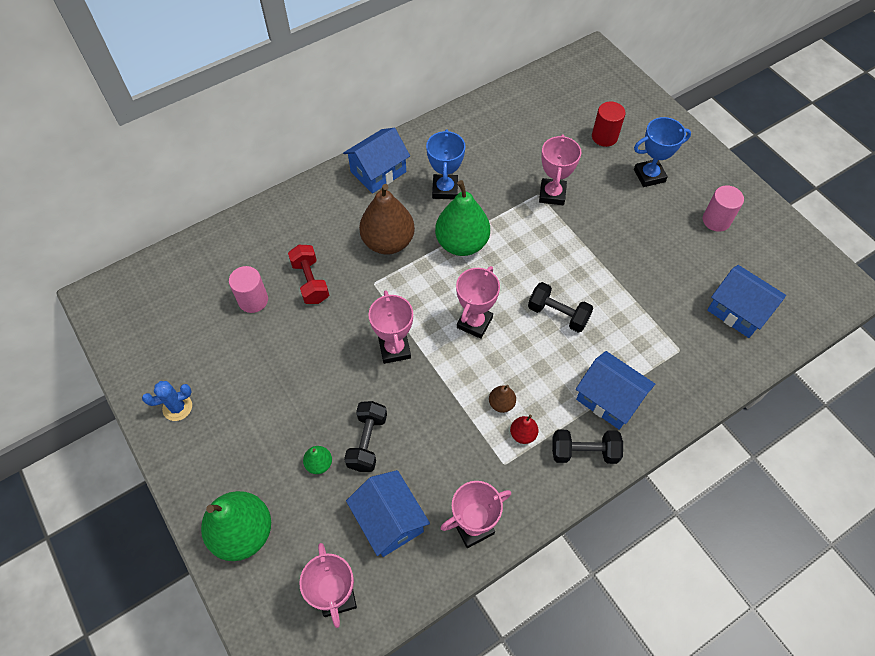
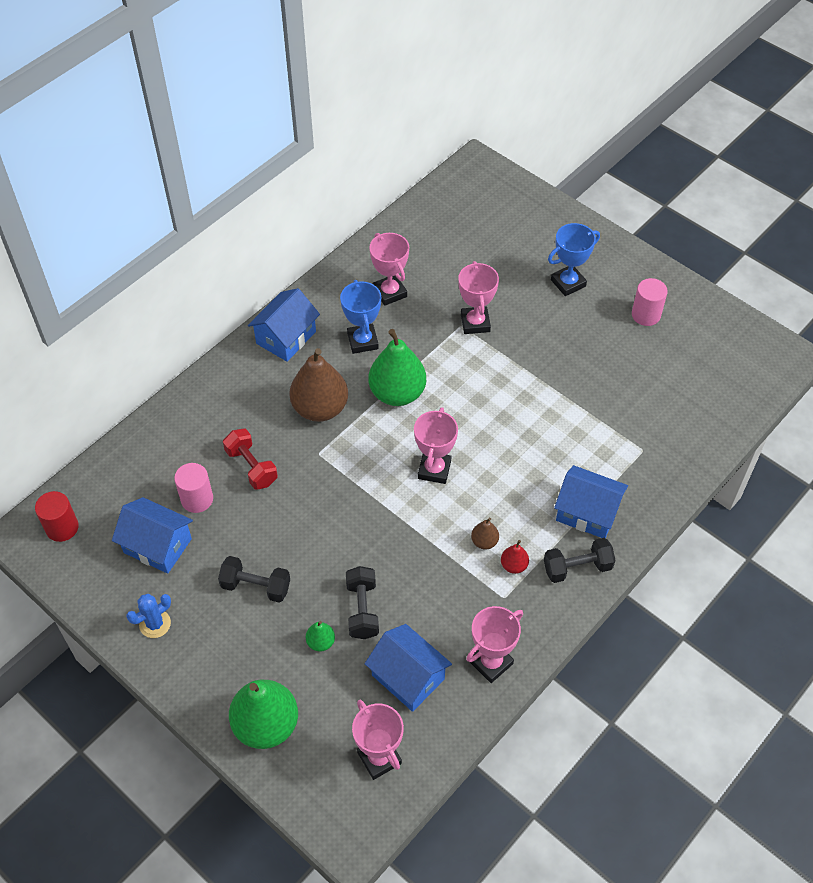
camera: 15 degrees left, 5 degrees down
(394, 349) = (361, 514): pink trophy -> pink trophy (390, 292)
(558, 314) = (515, 442): black dumbbell -> black dumbbell (256, 586)
(604, 137) = (512, 252): red cylinder -> red cylinder (62, 527)
(738, 311) = (688, 400): blue house -> blue house (157, 545)

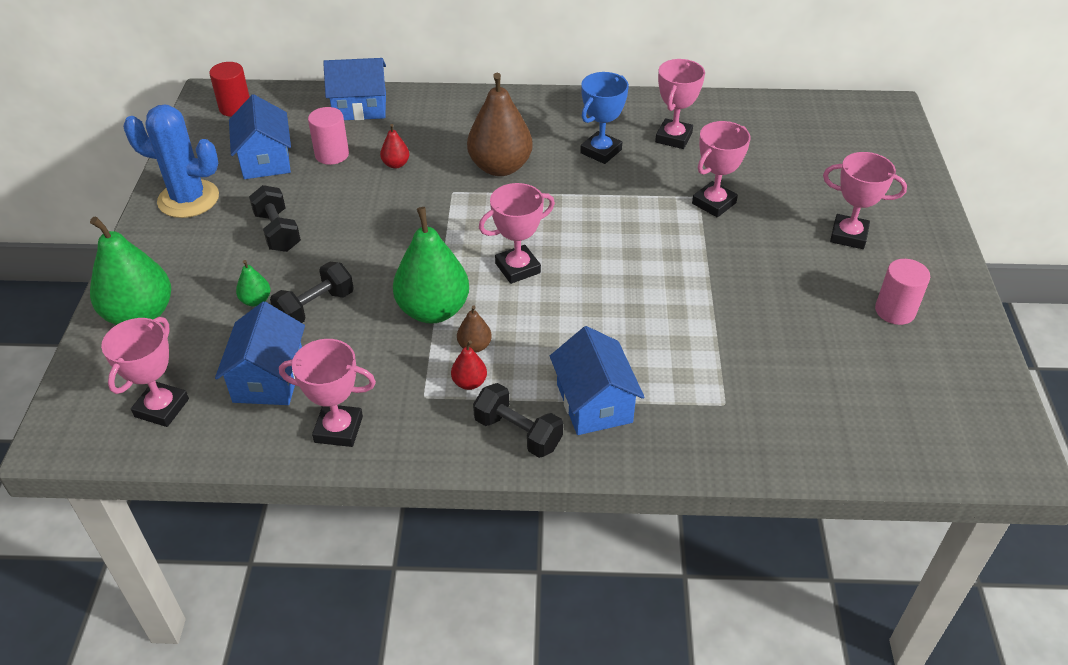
camera: 50 degrees right, 10 degrees down
(155, 624) = (188, 199): blue cactus -> blue cactus, size x1.86
(251, 467) = (396, 164): red dumbbell -> red pear
(286, 337) = (548, 111): blue house -> blue house (360, 107)
(397, 393) = (573, 200): green pear -> green pear (433, 310)
(568, 283) = (848, 235): blue trophy -> pink trophy

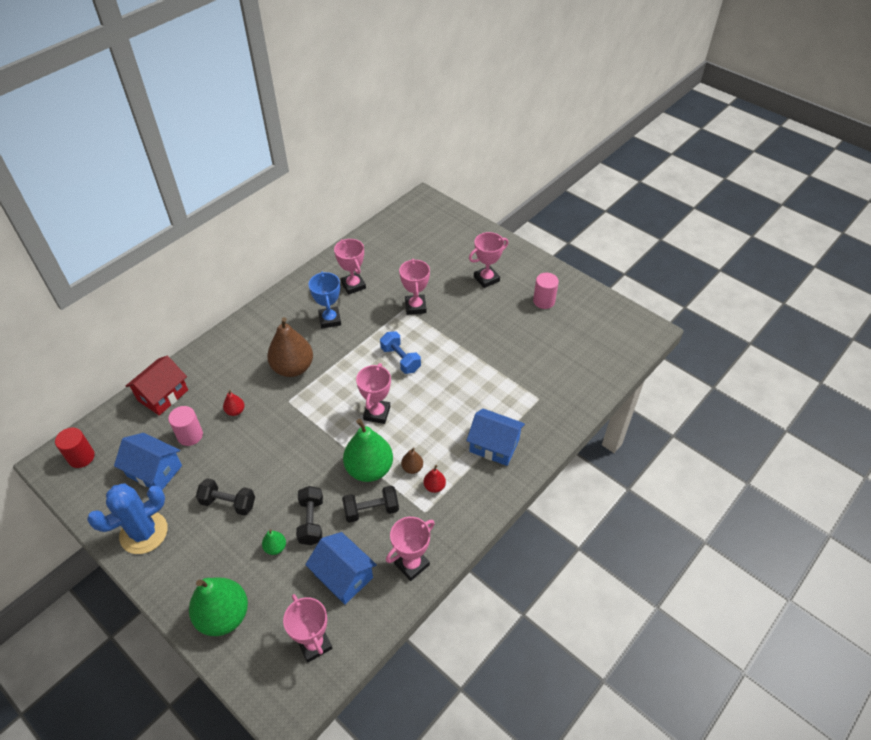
camera: 50 degrees left, 5 degrees up
(360, 107) = (162, 395): blue house -> red house
(518, 433) = (484, 488): black dumbbell -> black dumbbell (371, 510)
(619, 239) = (400, 359): none -> blue dumbbell

